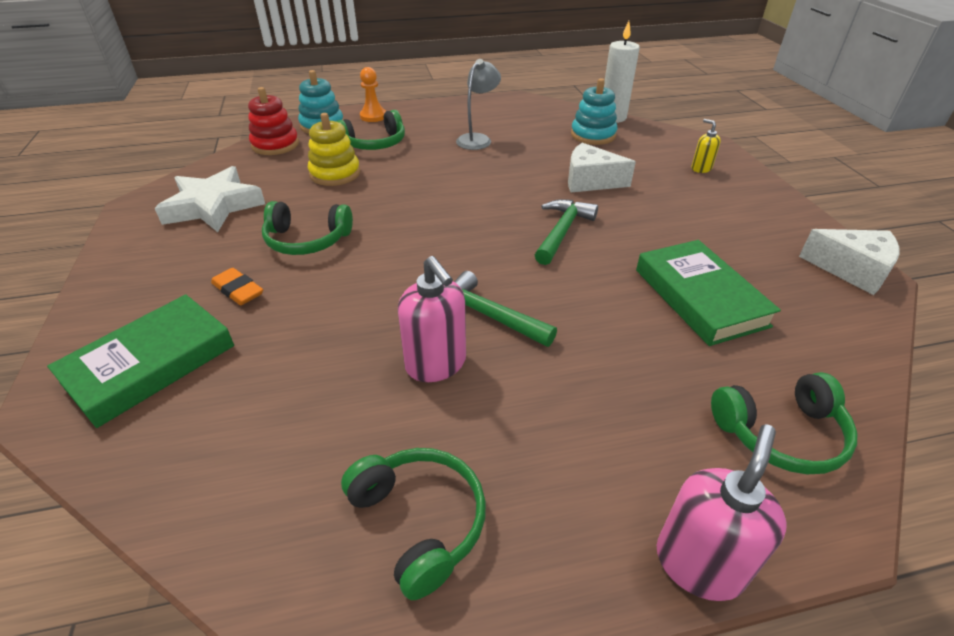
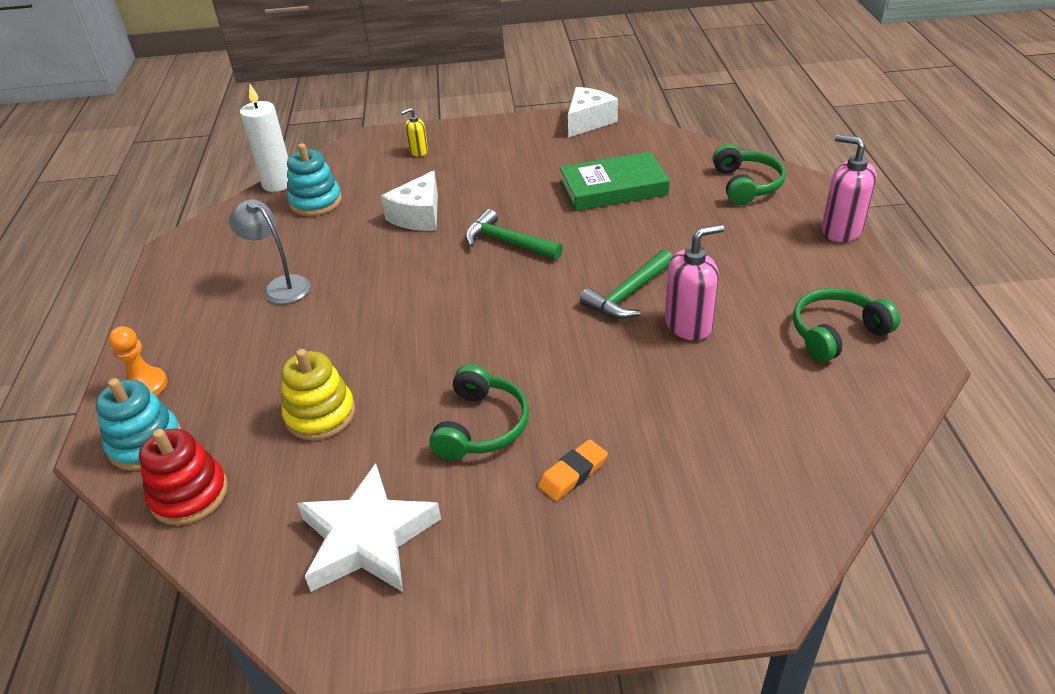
camera: 80 degrees left, 0 degrees up
(150, 364) = (692, 524): green book -> none
(375, 143) = (244, 379): green headphones -> none

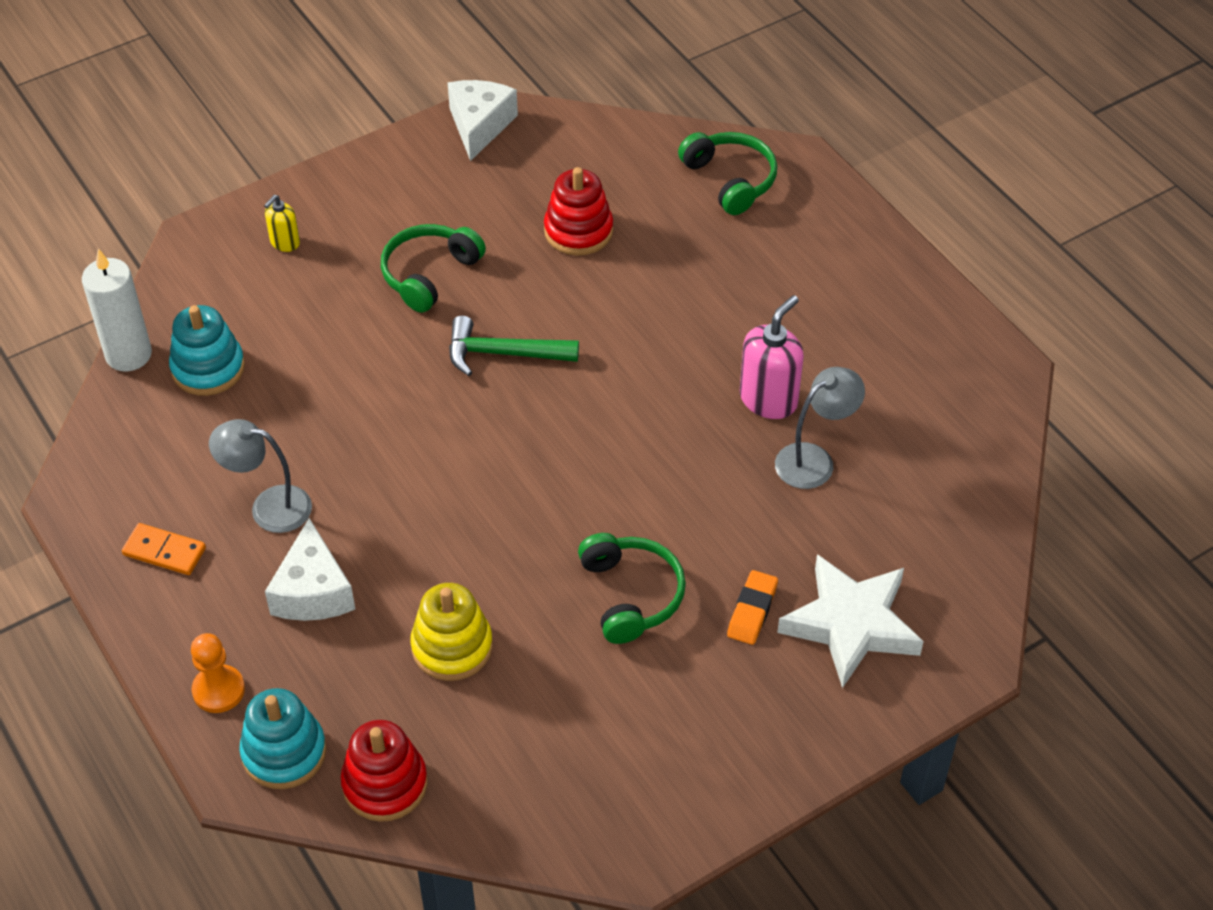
camera: 30 degrees left, 10 degrees up
(196, 291) = (164, 551): none -> orange domino
(367, 538) = (601, 751): white star -> white star (850, 625)
(418, 216) = (364, 348): white cheese -> white cheese (313, 591)
(613, 188) = (578, 231): green book -> red stacking toy
(628, 294) = (684, 381): green hammer -> none
(701, 377) = (814, 460): none -> grey lamp
(836, 333) = (917, 360): green headphones -> green headphones (429, 274)
(841, 230) = (863, 218): pink soap dispenser -> none

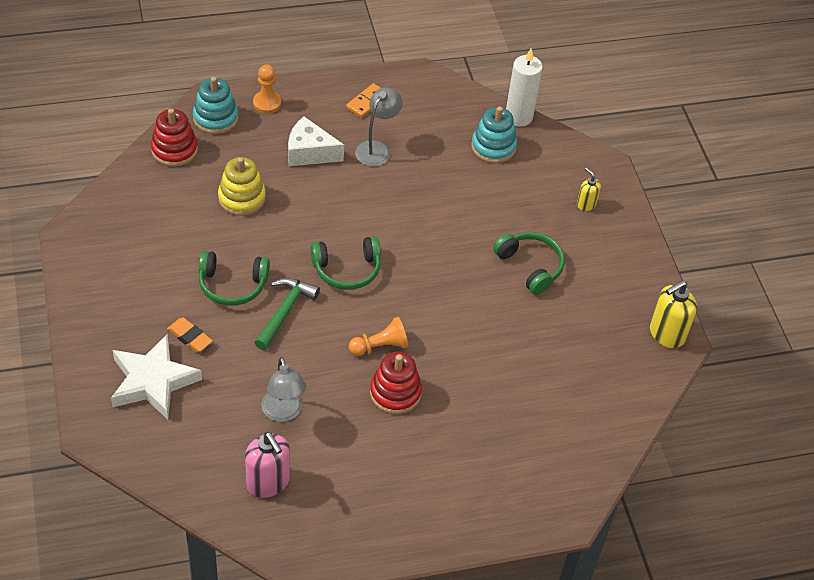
camera: 105 degrees right, 0 degrees up
(479, 125) = (666, 334): white cheese -> yellow soap dispenser
(503, 353) = (446, 283): green hammer -> green hammer (285, 312)
(578, 231) = (540, 356): red stacking toy -> red stacking toy (395, 393)
(649, 392) = (380, 346): none -> orange pawn
(730, 180) = (560, 464): green headphones -> green headphones (347, 269)
(768, 399) = (344, 407): pink soap dispenser -> pink soap dispenser (268, 482)

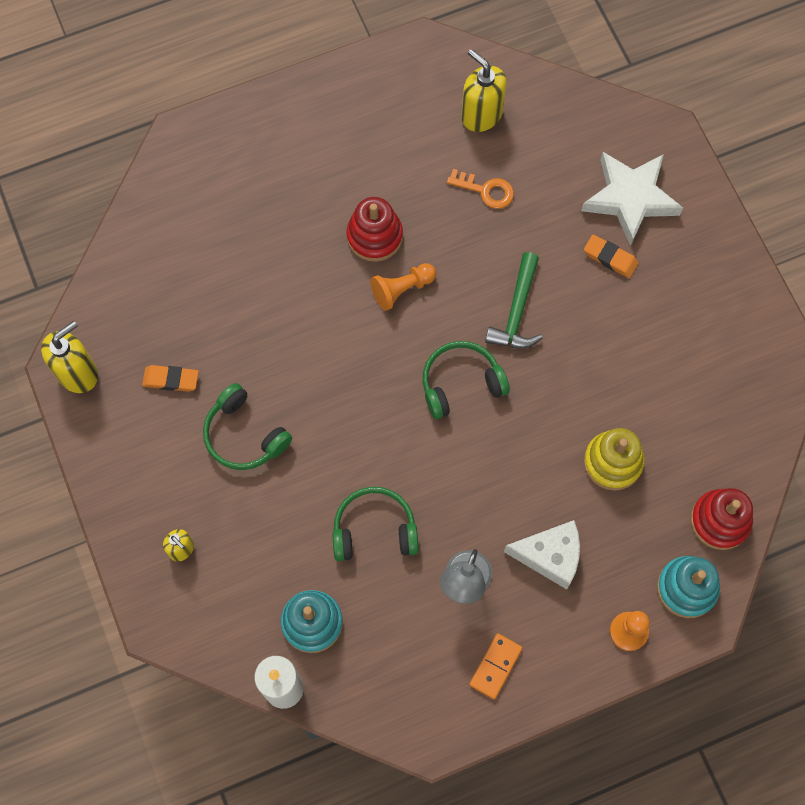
camera: 175 degrees right, 20 degrees up
(232, 285) = (585, 334): green headphones -> green headphones (374, 530)
(268, 482) = (481, 115): pink soap dispenser -> yellow soap dispenser
(283, 413) = (486, 190): grey lamp -> orange key
(588, 315) = (171, 380): none -> orange eraser

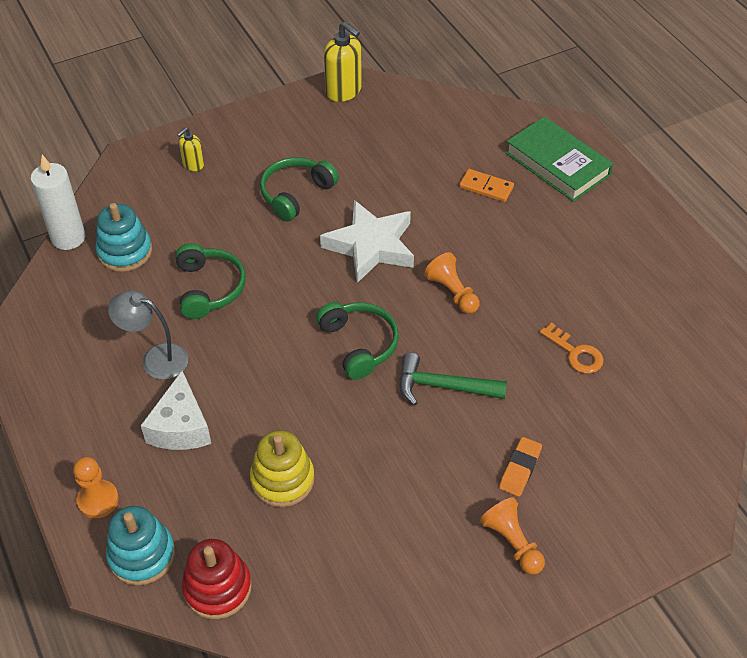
camera: 85 degrees right, 20 degrees down
(171, 380) = (343, 144): orange eraser -> none
(232, 163) = (557, 164): none -> green book
(374, 236) = (505, 268): red stacking toy -> none
(481, 115) = (663, 344): yellow soap dispenser -> none
(486, 190) = (575, 353): orange key -> orange key turned 60 degrees counterclockwise
(495, 666) = (73, 387): orange domino -> orange domino (486, 187)
(630, 199) = (597, 486): white star -> white star (370, 246)
(682, 275) = (512, 542): none -> orange pawn

